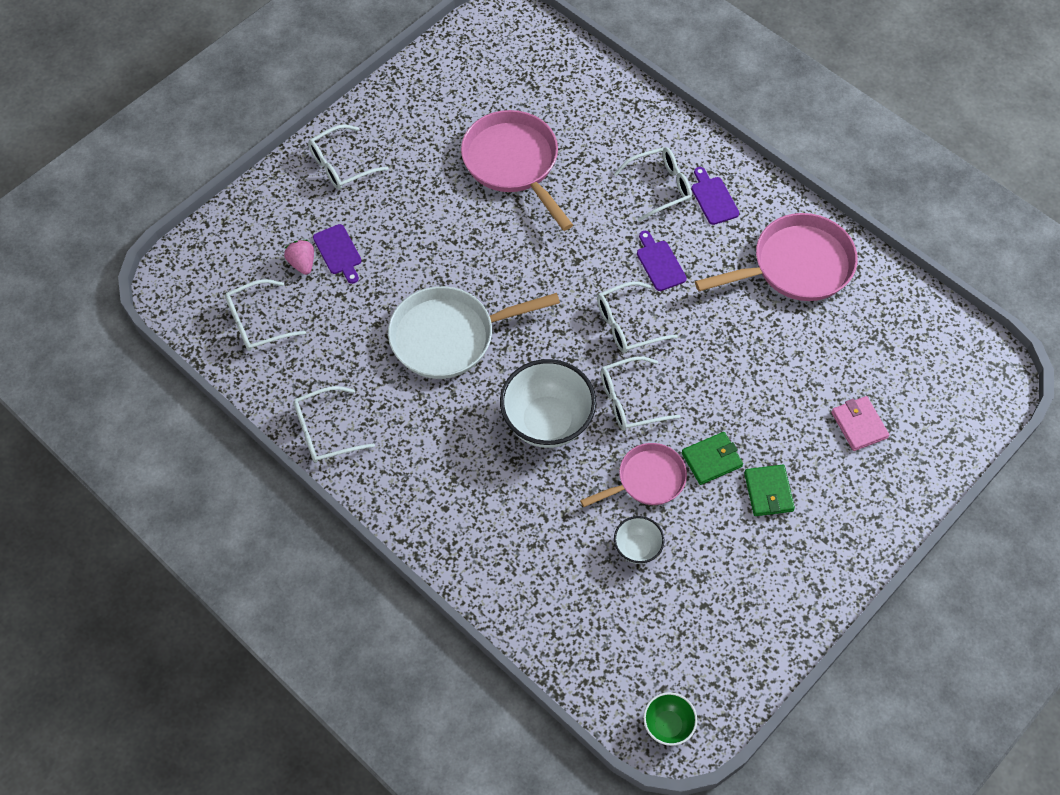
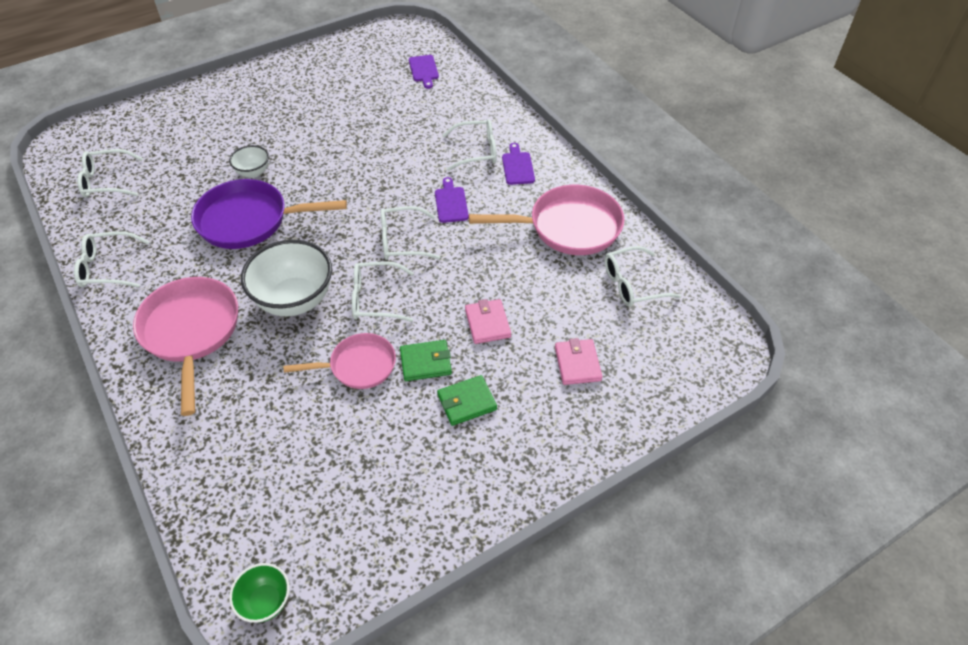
camera: 15 degrees right, 10 degrees down
(302, 263) = (166, 149): pink strawberry -> none
(338, 252) = (198, 147): purple cutting board -> purple cutting board (424, 70)
(341, 165) = (235, 94): white glasses -> white glasses (632, 284)
(449, 336) = (249, 220): white pan -> purple pan
(513, 163) = (367, 116): pink pan -> pink pan (191, 332)
(637, 548) = (320, 422): white bowl -> white bowl (253, 172)
(755, 401) = (487, 323): none -> pink wallet
(768, 492) = (467, 402): green wallet -> green wallet turned 60 degrees clockwise

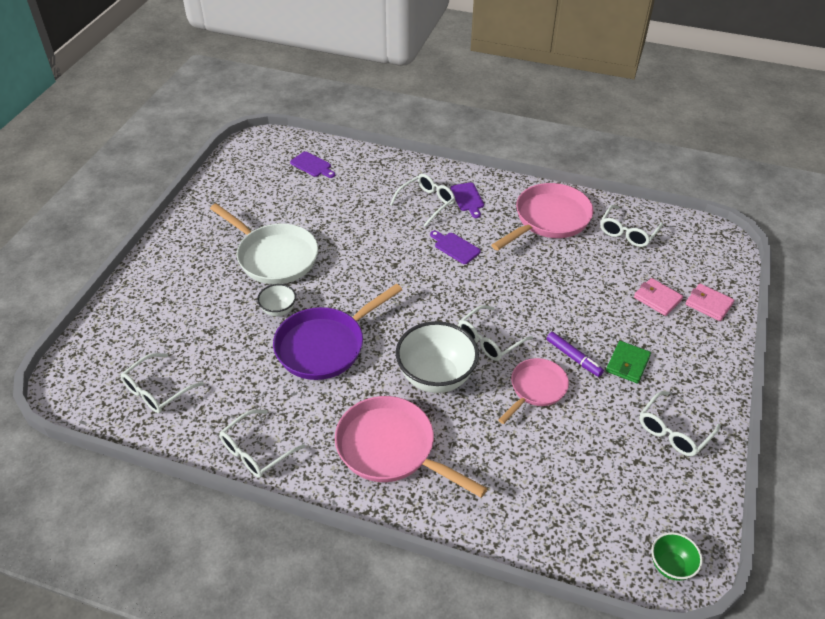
camera: 40 degrees left, 5 degrees down
(302, 129) = (274, 257): none -> white pan
(402, 241) = (456, 292): white glasses -> white glasses (673, 431)
(425, 362) = (573, 357): green wallet -> purple marker
(487, 323) = (578, 309): pink wallet -> pink wallet (708, 304)
(517, 166) = (467, 198): purple cutting board -> purple cutting board turned 150 degrees counterclockwise

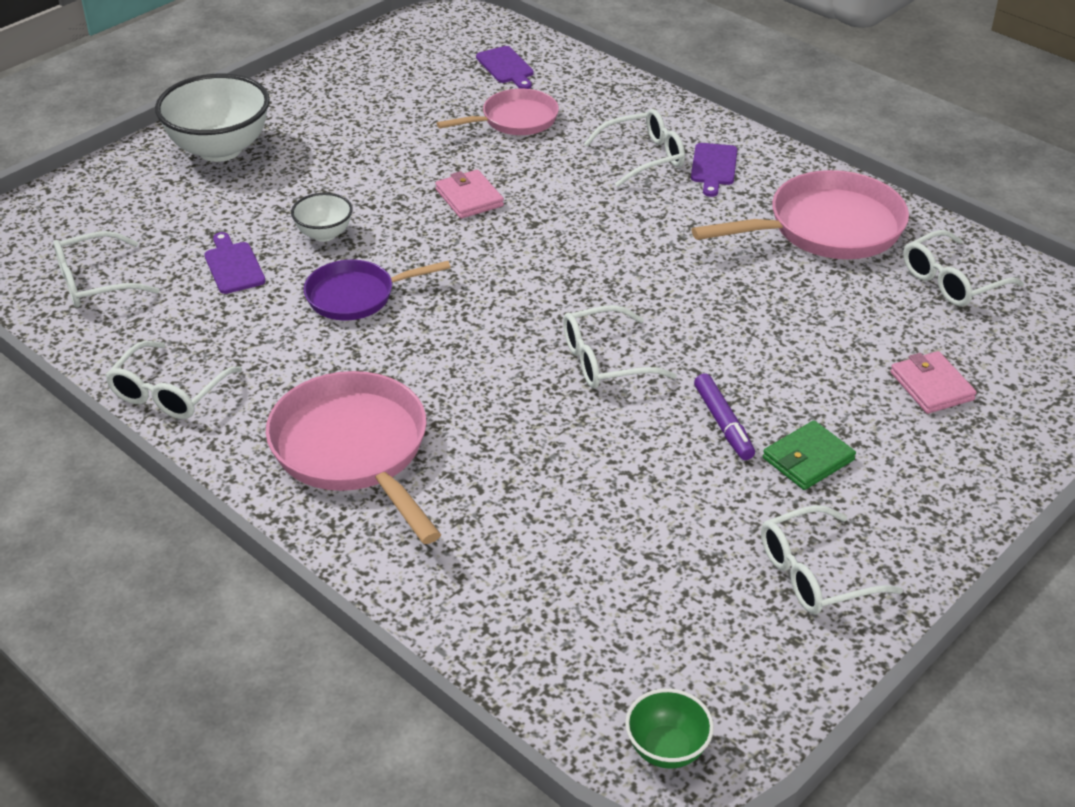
camera: 25 degrees right, 5 degrees down
(256, 451) = (169, 393): white glasses -> white glasses turned 45 degrees counterclockwise
(274, 257) = (366, 167): white pan -> none
(325, 345) = (356, 296): purple pan -> purple pan, size x0.62
(436, 377) = (487, 383): white bowl -> white bowl (220, 149)
(455, 247) = (644, 226): purple cutting board -> purple cutting board (233, 266)
(536, 389) = (630, 445): pink pan -> pink pan (515, 120)
(708, 304) = (1019, 420): pink wallet -> pink wallet (469, 198)

